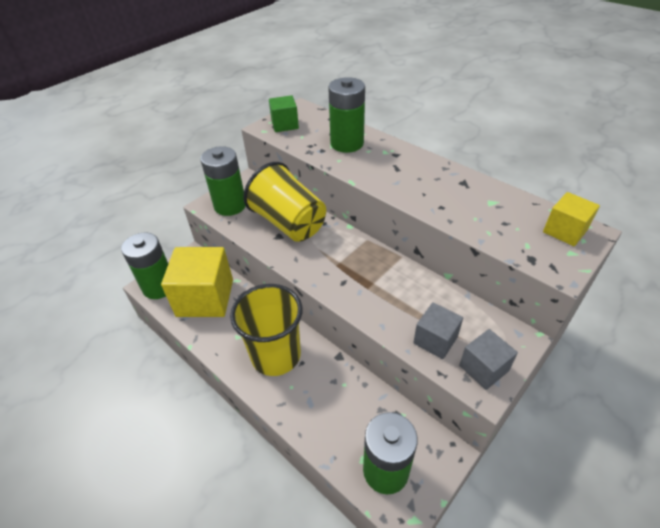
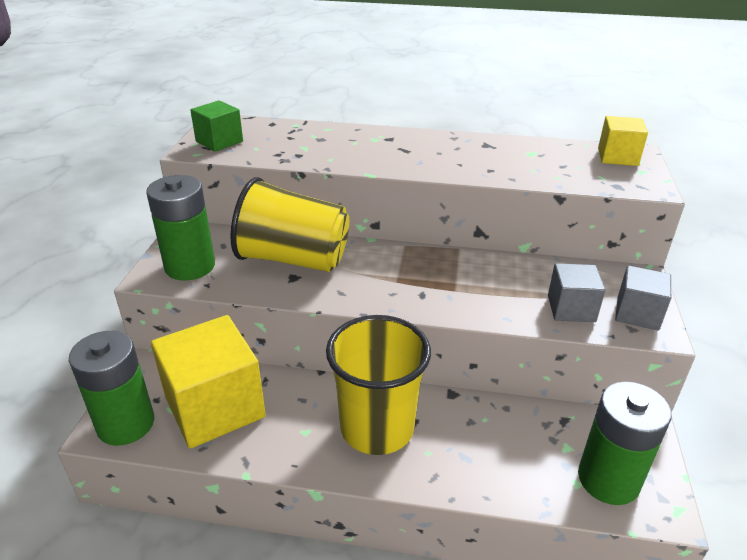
camera: 35 degrees left, 10 degrees down
(347, 143) = (322, 142): green battery -> none

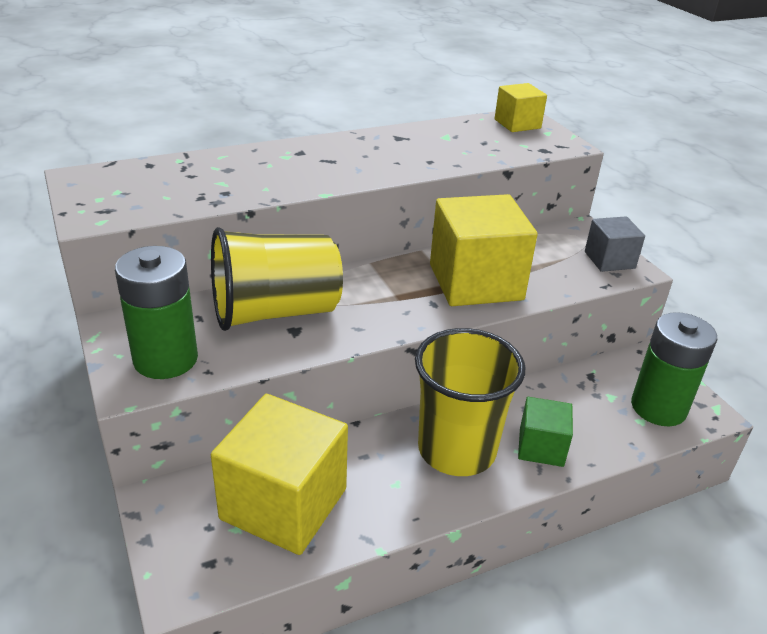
camera: 35 degrees left, 0 degrees up
(126, 424) = (201, 568): green battery -> none
(219, 141) = (112, 200): green cube -> green cube (541, 447)
(478, 289) = (475, 282): none -> yellow cube
(571, 308) = (561, 273): grey cube -> none

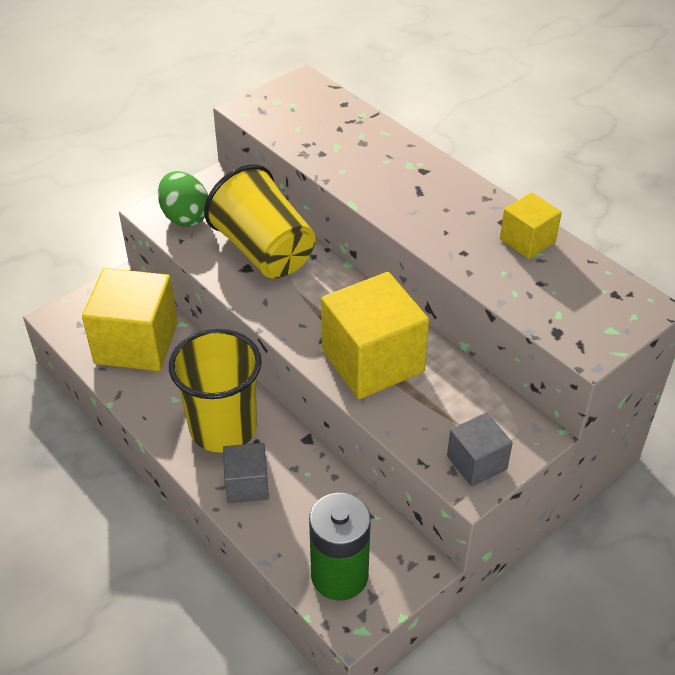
camera: 75 degrees right, 10 degrees up
(165, 359) = (185, 217): green battery -> green egg
(517, 124) = (614, 302): yellow cube -> yellow cube (527, 241)
(541, 447) = (247, 485): green cube -> grey cube

